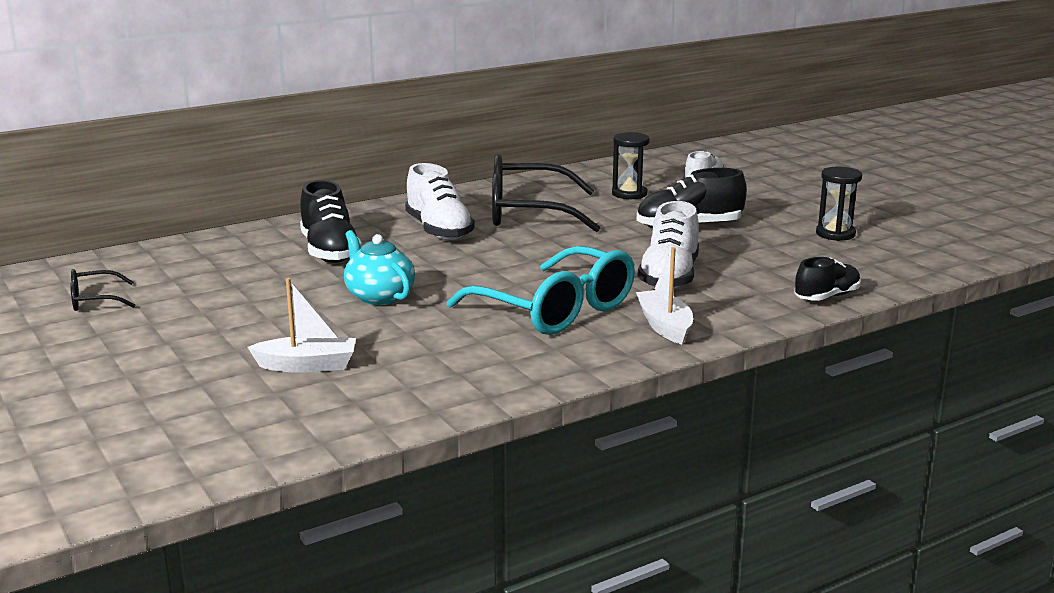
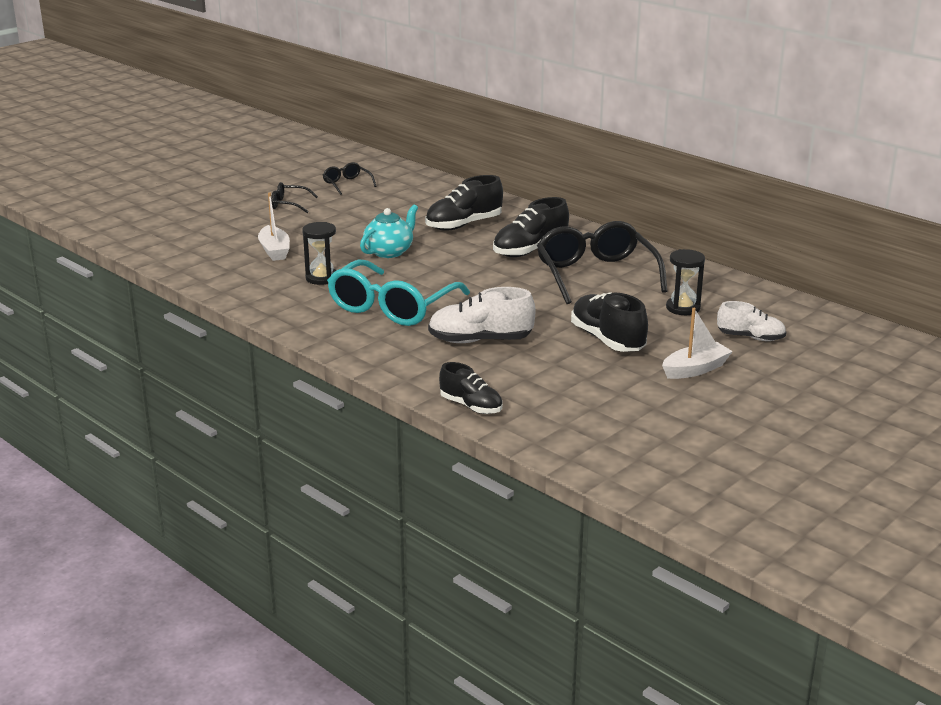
camera: 75 degrees right, 5 degrees up
(128, 344) = (288, 204): none -> black glasses
(439, 231) = (530, 250): white shoe -> black shoe
(665, 326) = (379, 346): white boat -> white boat (695, 369)
(835, 234) = (641, 407): black hourglass -> black hourglass (321, 278)

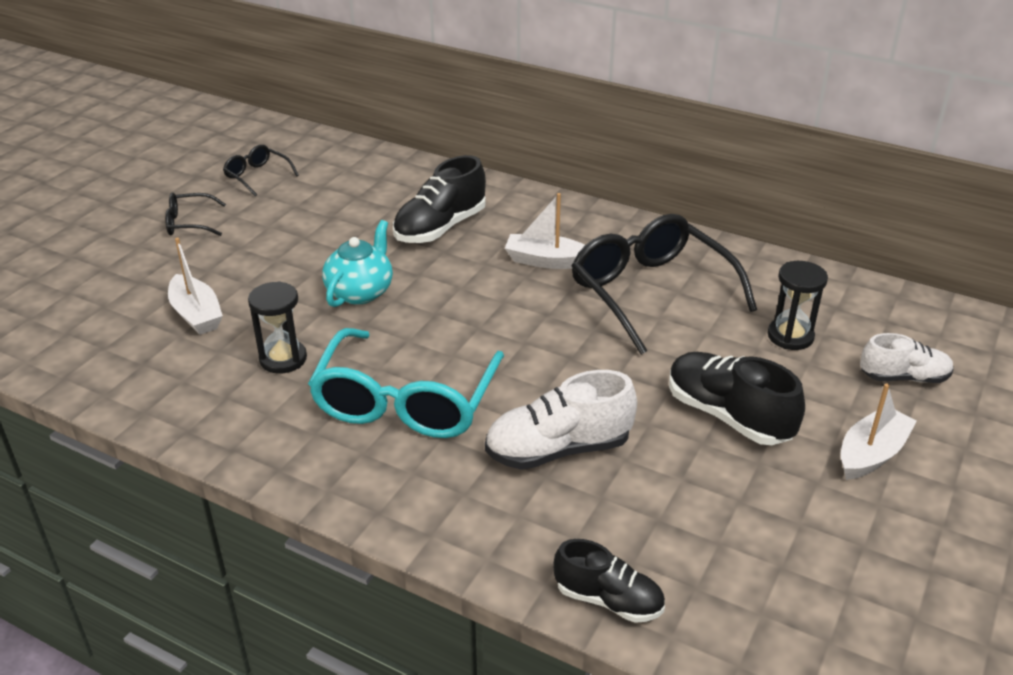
camera: 15 degrees left, 10 degrees up
(530, 250) = (546, 261): black shoe -> white boat

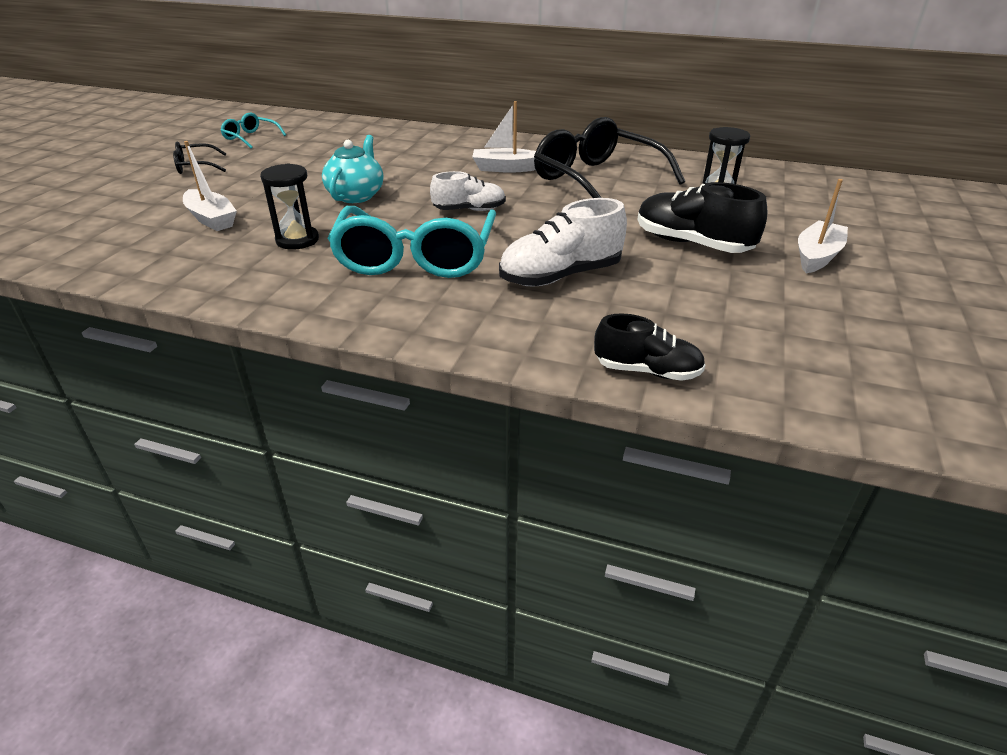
camera: 10 degrees left, 0 degrees up
(257, 176) = (250, 137): black glasses -> turquoise glasses
(440, 228) = (413, 156): black shoe -> none
(903, 377) = (815, 211): white shoe -> white shoe (469, 210)

